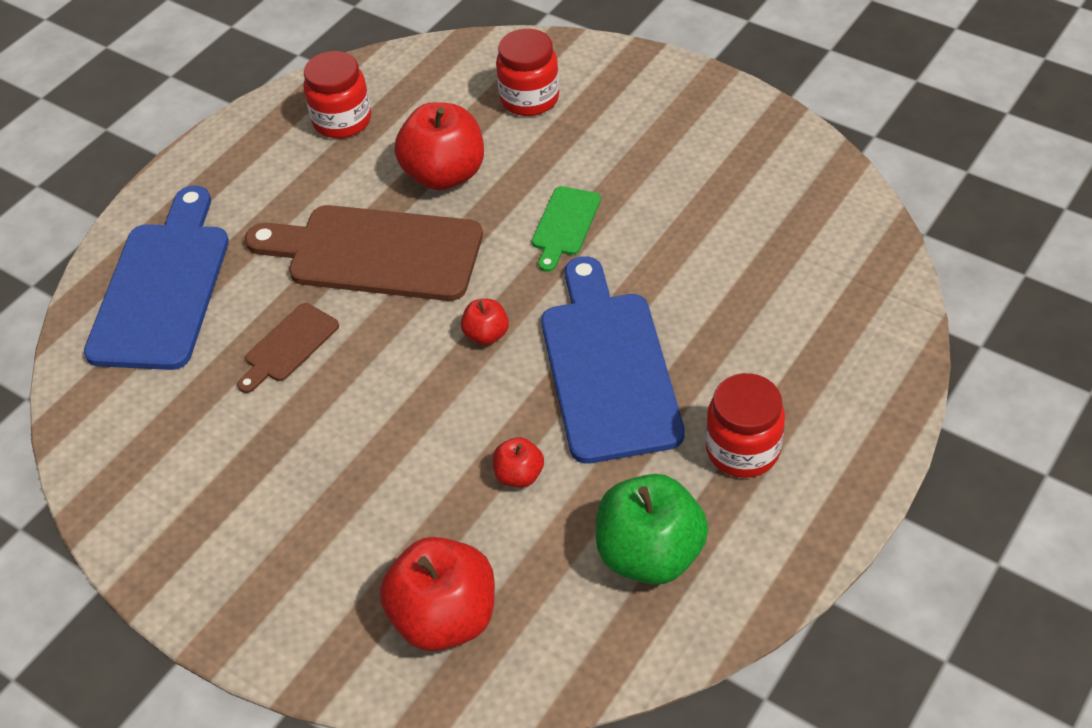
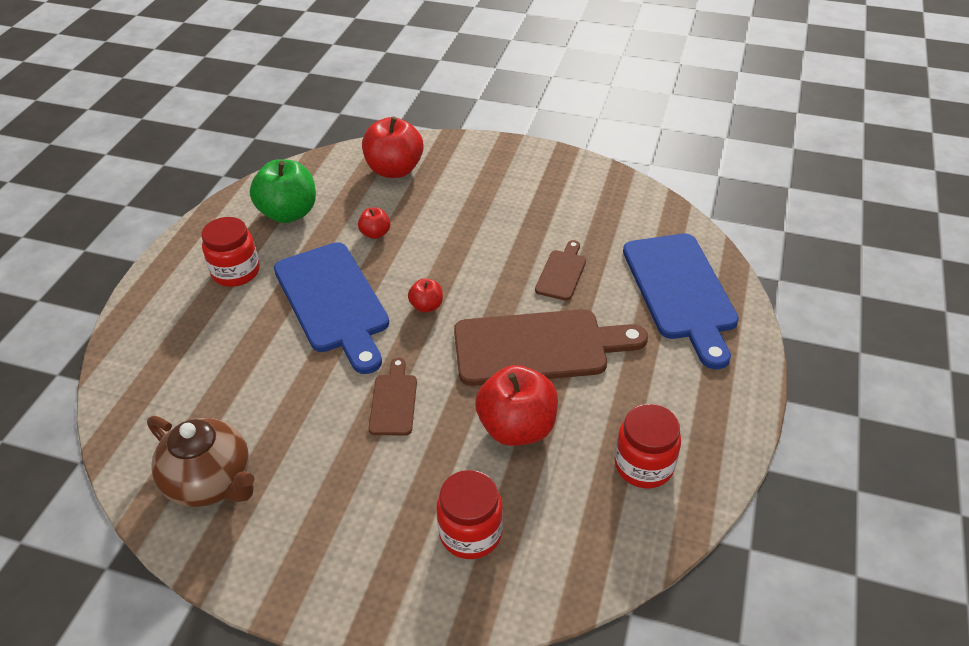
camera: 160 degrees right, 5 degrees down
(564, 225) = (394, 401): green cutting board -> brown cutting board
(774, 182) = (211, 481): none -> brown teapot

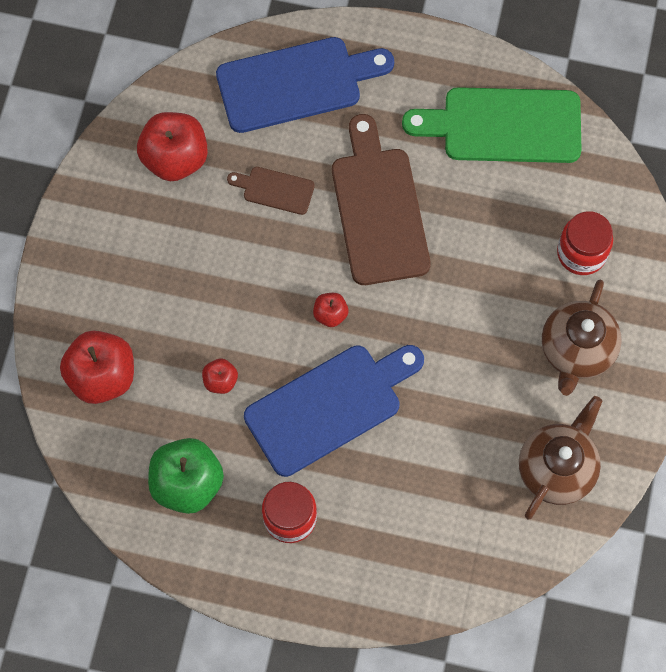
camera: 95 degrees left, 25 degrees up
(346, 515) = (576, 350): none -> brown teapot
(394, 401) = (454, 329): brown cutting board -> none
(517, 427) = (474, 223): red apple -> red apple (175, 159)
(644, 465) = (503, 125): red jar -> green cutting board

